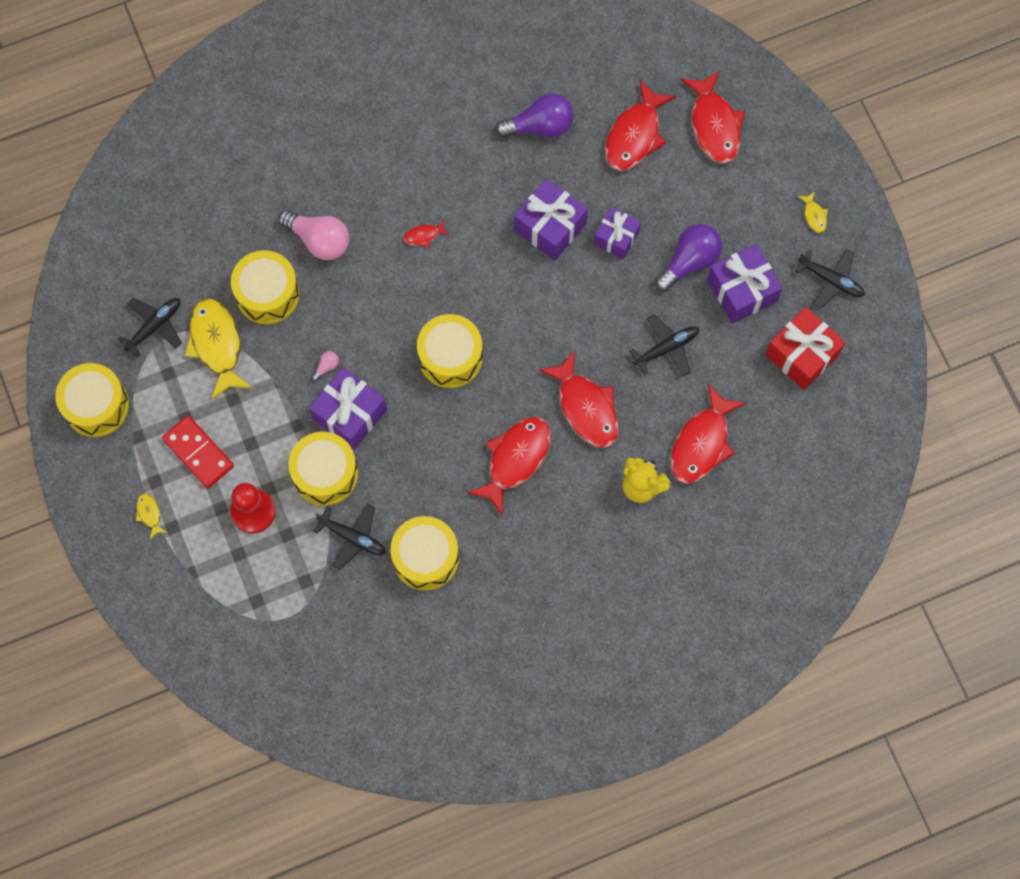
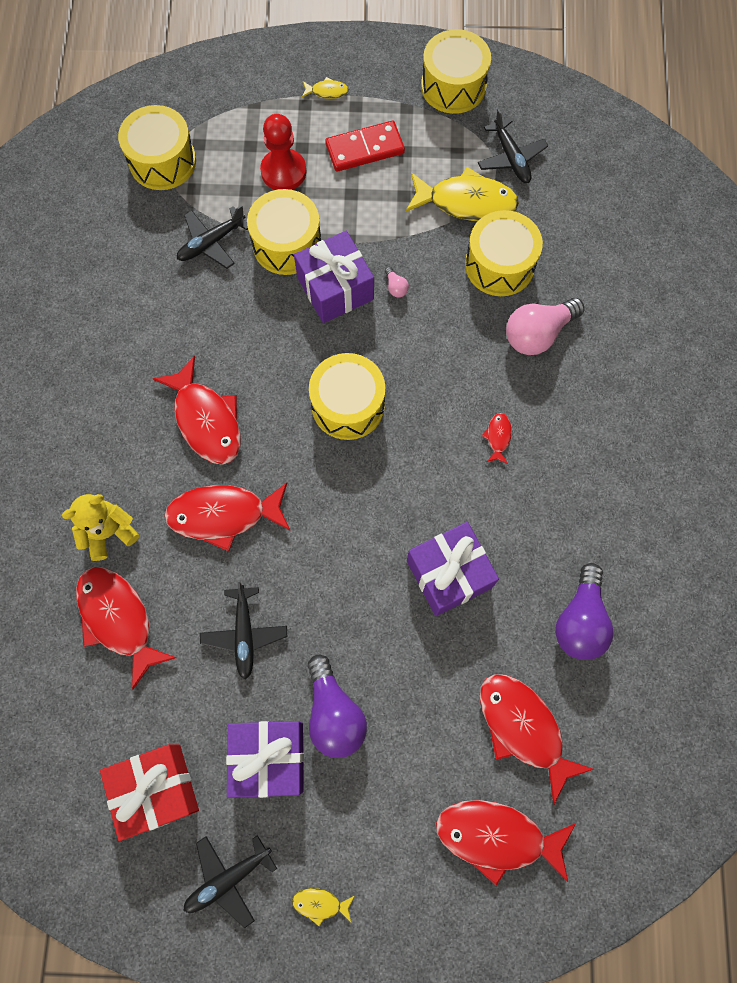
camera: 115 degrees right, 0 degrees up
(425, 558) = (155, 296): yellow drum -> yellow drum (162, 161)
(616, 238) = (402, 642): purple gift -> none

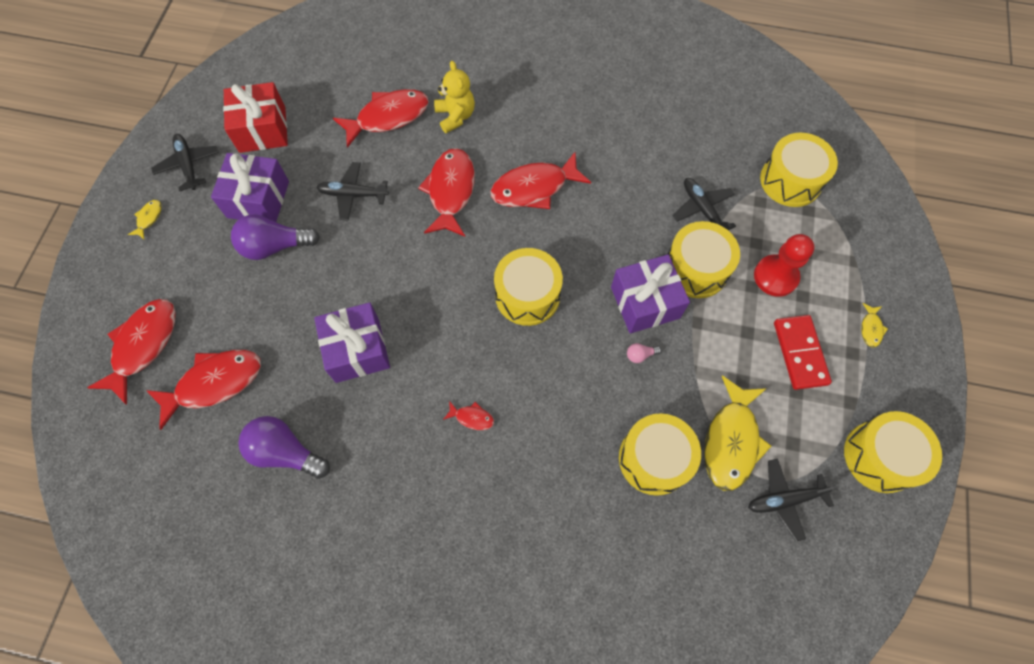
camera: 100 degrees right, 5 degrees down
(538, 334) = (572, 480): pink light bulb -> none

